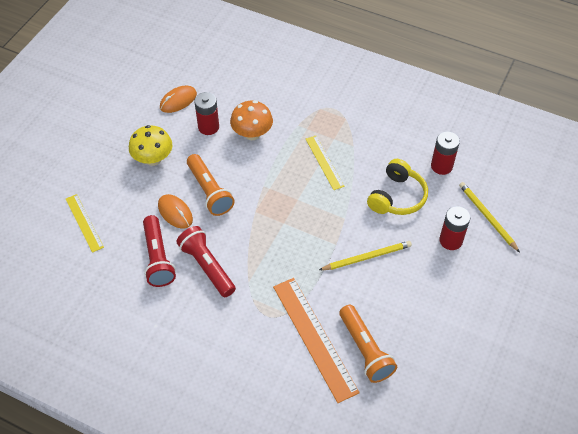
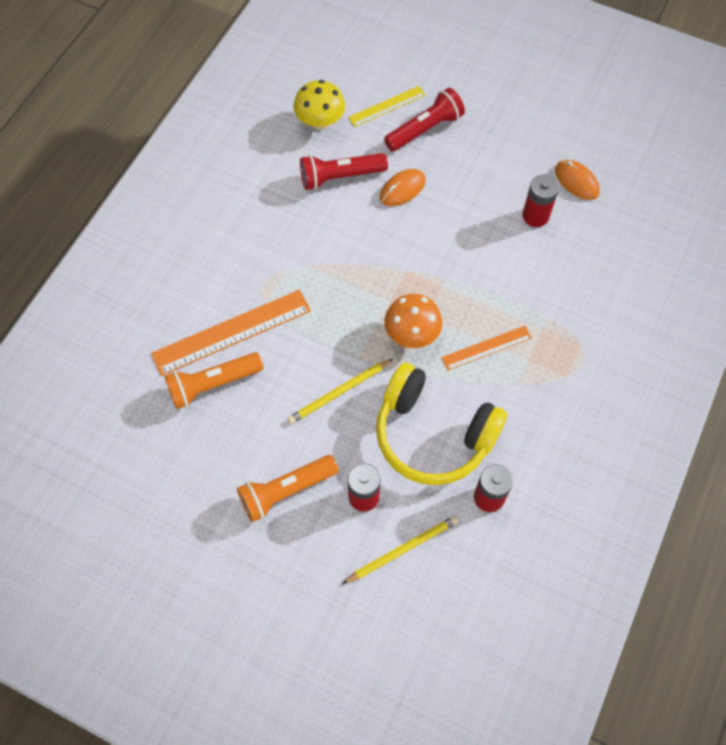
camera: 90 degrees right, 10 degrees up
(153, 159) = (480, 162): yellow mushroom -> yellow mushroom (320, 122)
(207, 267) = (328, 224): red flashlight -> red flashlight (425, 129)
(209, 191) = (434, 222): orange flashlight -> orange flashlight (286, 491)
(252, 134) = (528, 264): orange mushroom -> orange mushroom (412, 334)
(324, 162) = (486, 348): yellow ruler -> orange ruler
(367, 257) = (339, 392): yellow pencil -> yellow pencil turned 75 degrees clockwise
(397, 197) = (433, 434): yellow headphones -> yellow headphones, size x1.53

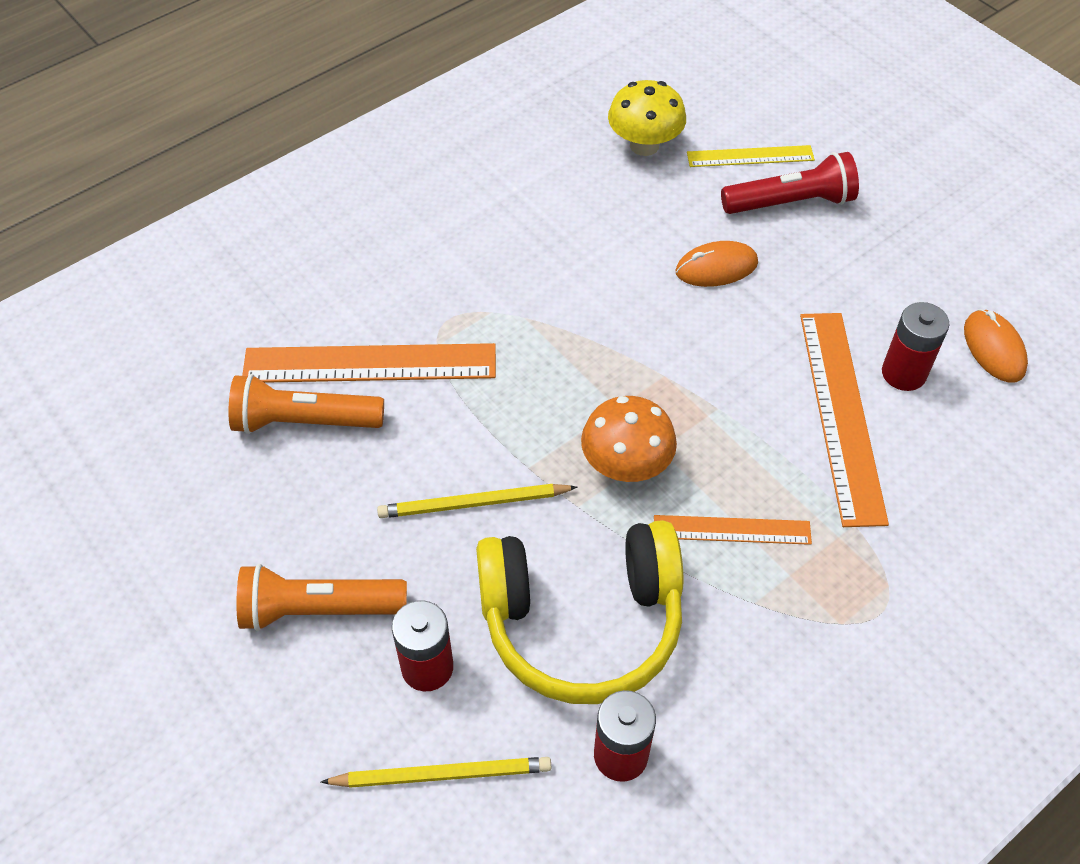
camera: 25 degrees right, 10 degrees down
(340, 177) = (634, 222): red flashlight -> none
(433, 434) = (582, 622): yellow headphones -> yellow headphones turned 60 degrees counterclockwise
(513, 255) = (841, 414): none -> orange ruler

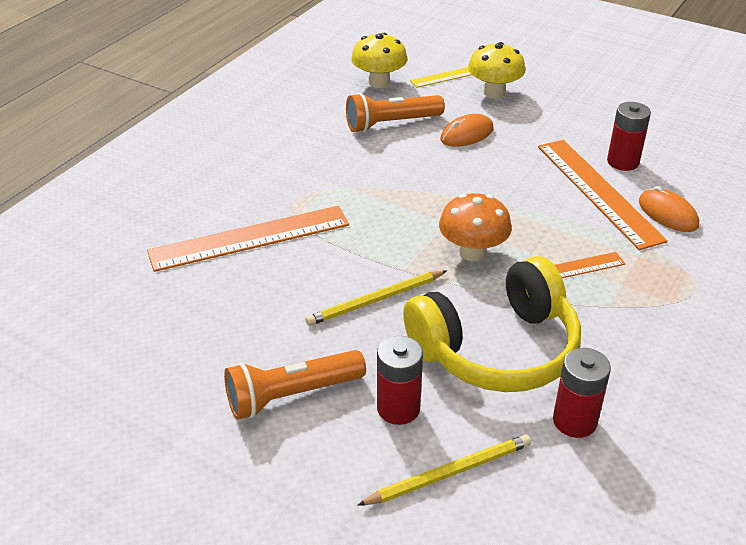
camera: 20 degrees left, 15 degrees down
(304, 421) = (216, 283): orange flashlight -> orange flashlight (391, 124)
(790, 202) = (494, 92): red flashlight -> yellow mushroom
(994, 348) = (669, 138): orange mouse -> orange mouse (667, 214)

